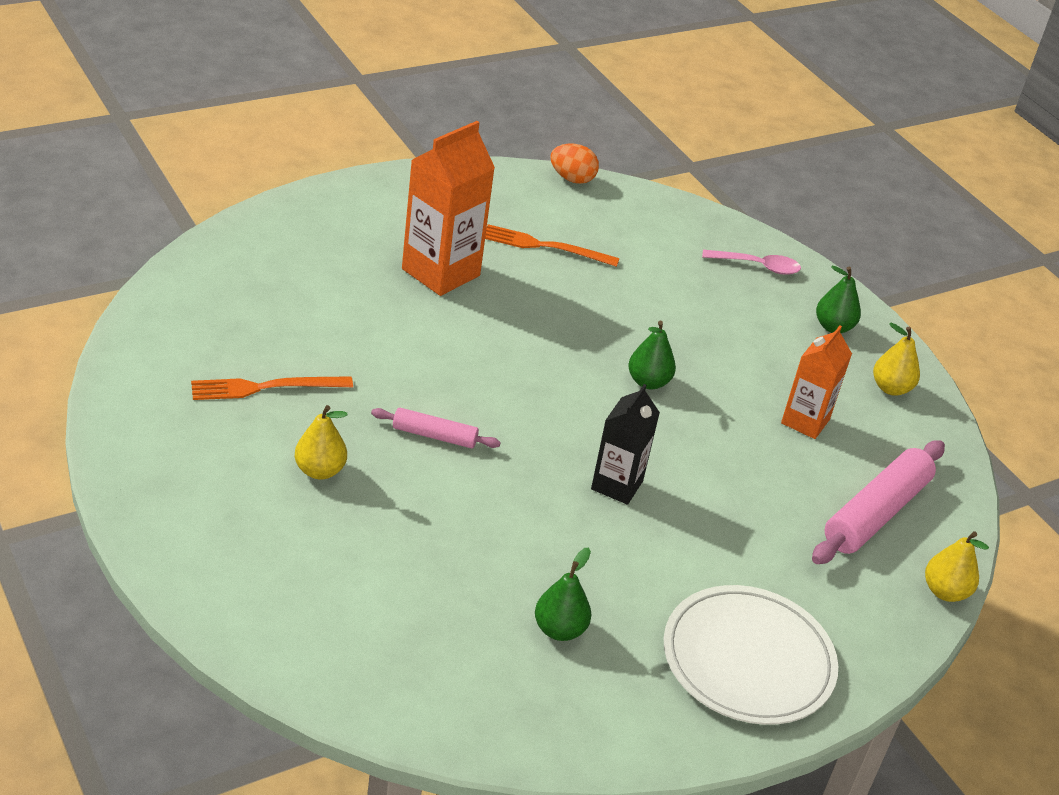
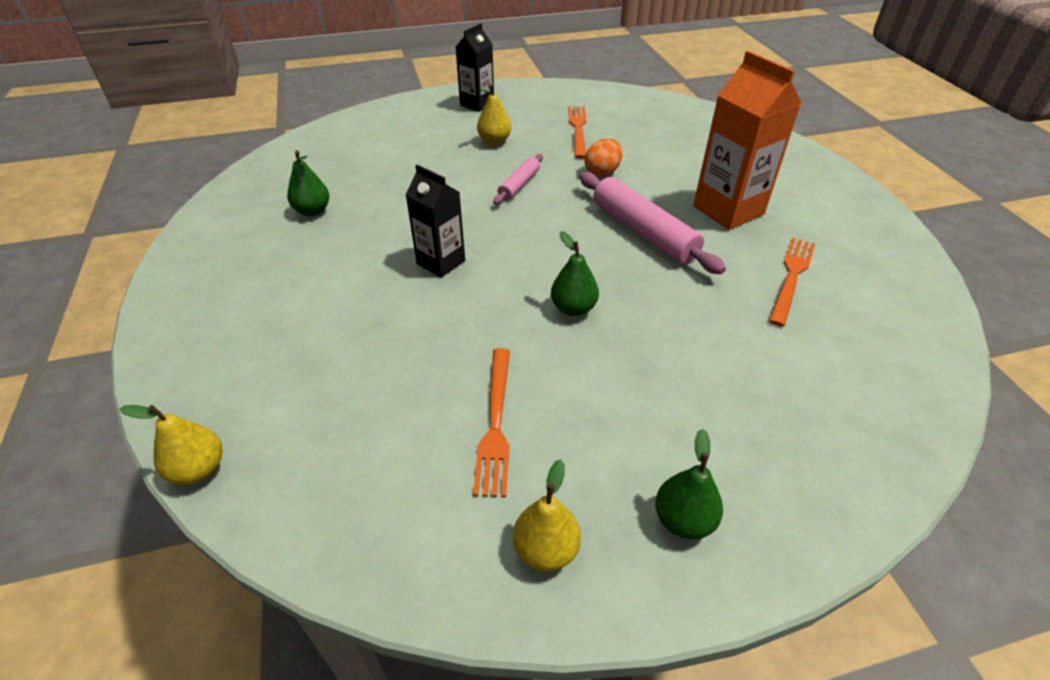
camera: 110 degrees right, 5 degrees up
(192, 505) = (477, 104): none -> black carton
(572, 179) = (943, 320): orange egg -> orange egg (602, 172)
(748, 660) = (225, 295): white plate -> none
(757, 266) = (814, 466): pink spoon -> none
(805, 421) = (495, 423): orange carton -> orange fork
(875, 513) = (335, 444): pink rolling pin -> pink rolling pin (643, 232)

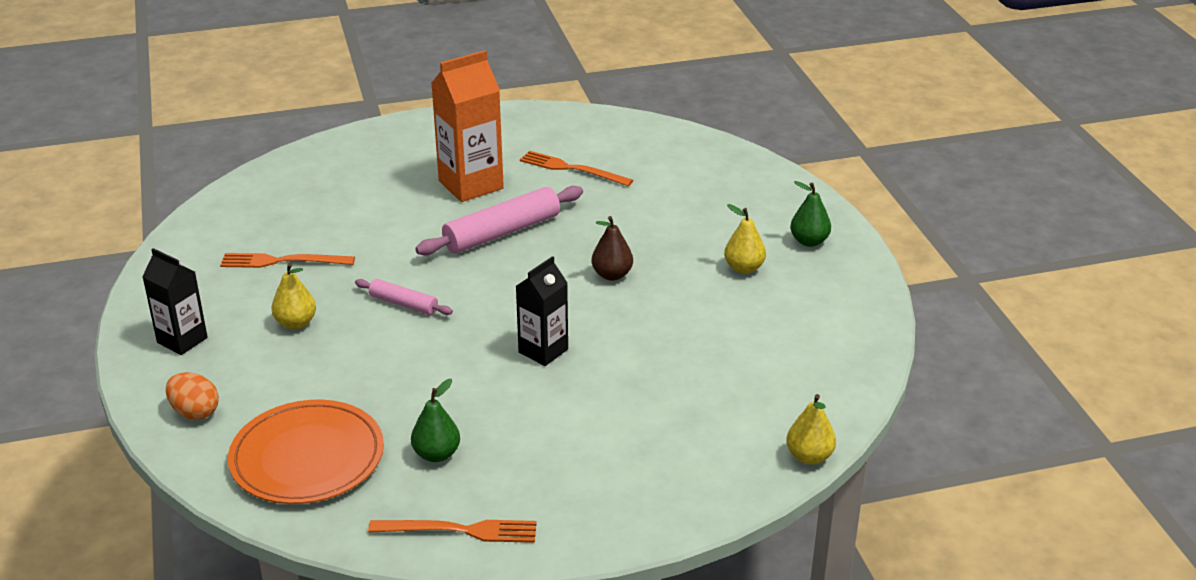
camera: 90 degrees left, 10 degrees down
(331, 158) = (307, 457): none -> orange plate
(495, 423) = (743, 313): orange fork -> orange fork (459, 530)
(546, 549) = (840, 292): yellow pear -> yellow pear (744, 268)
(573, 308) = (612, 275): green pear -> brown pear
(602, 172) = (387, 249): orange egg -> orange egg (195, 412)

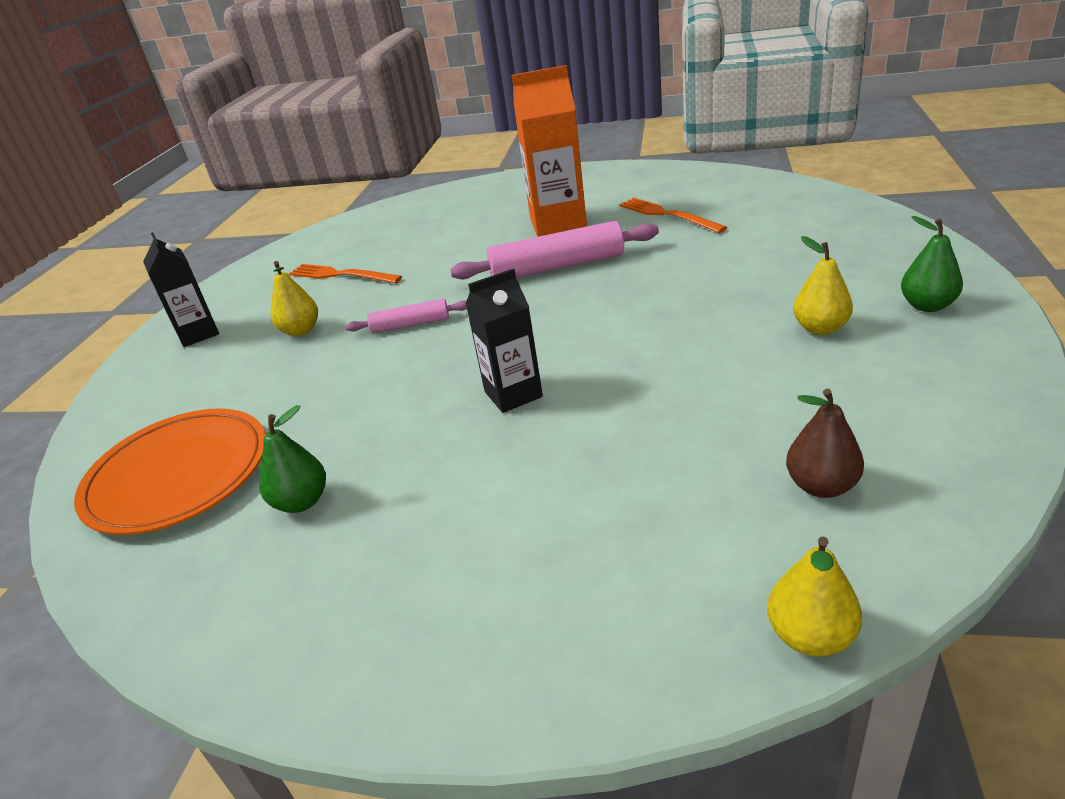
camera: 30 degrees right, 0 degrees up
(195, 412) = (138, 404): orange egg -> none
(404, 304) = (410, 324): pink rolling pin -> pink rolling pin turned 60 degrees counterclockwise
(459, 530) = (237, 621): orange fork -> none
(612, 275) = (647, 319): brown pear -> brown pear (821, 486)

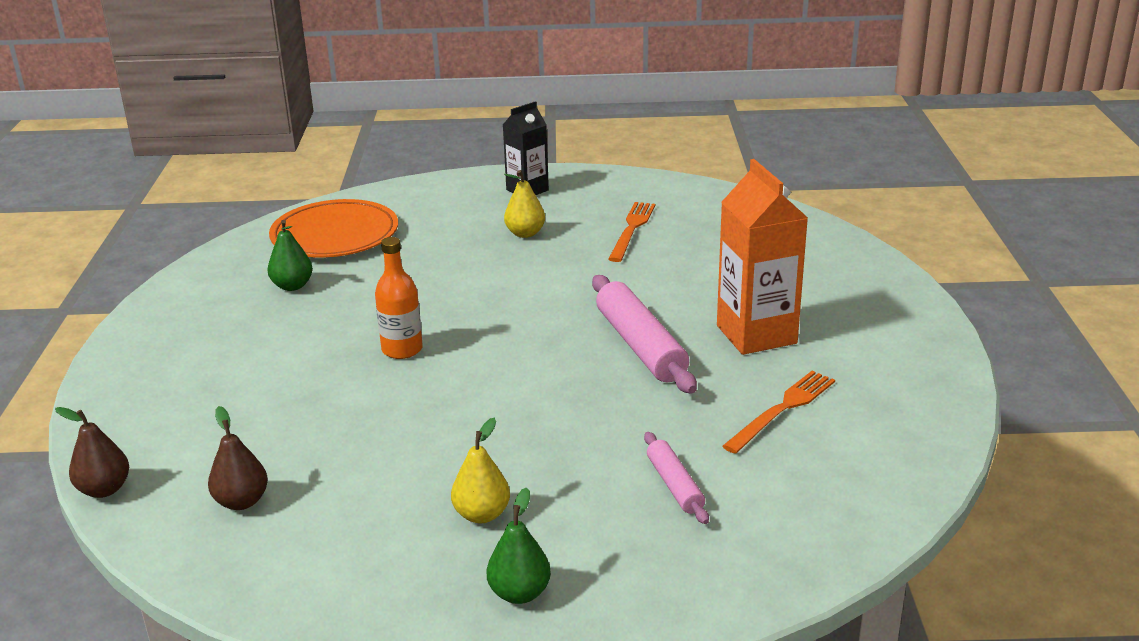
camera: 75 degrees right, 5 degrees down
(410, 324) = (528, 283): pink rolling pin -> pink rolling pin (675, 485)
(513, 394) = (402, 350): black carton -> orange bottle
(810, 636) = (104, 489): yellow pear -> brown pear

